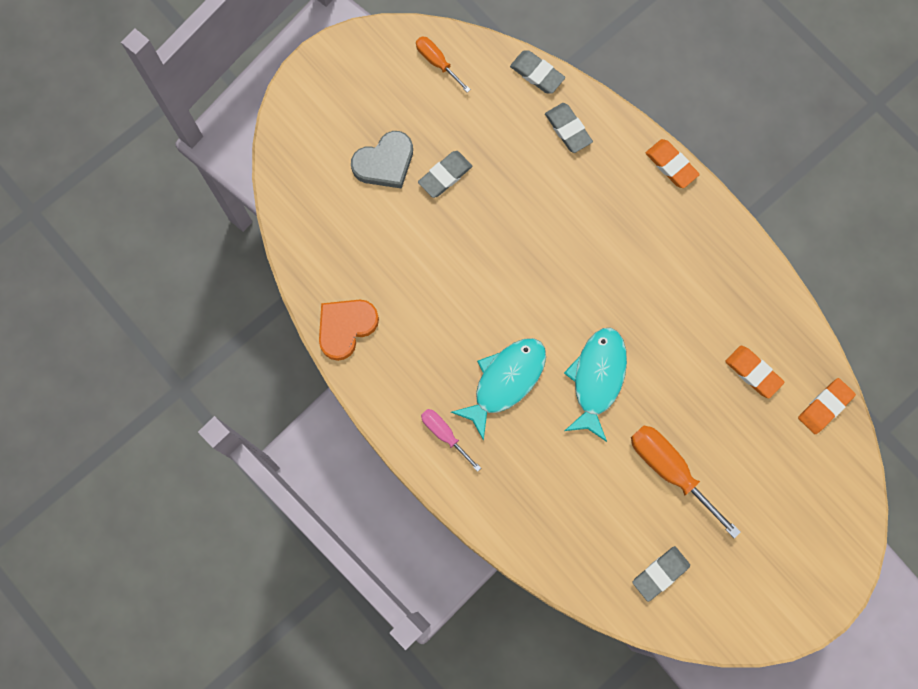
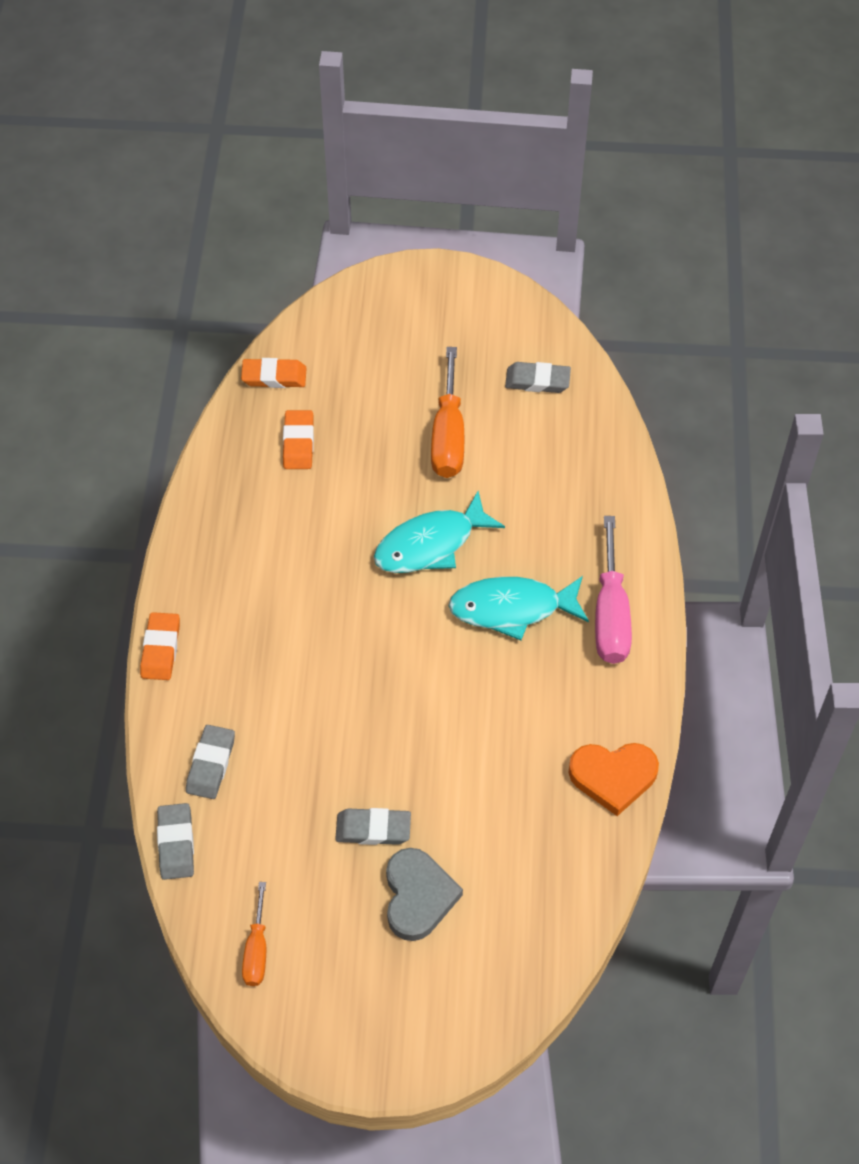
camera: 135 degrees left, 20 degrees down
(385, 163) = (418, 896): grey heart -> grey heart turned 75 degrees clockwise
(444, 434) = (610, 614): pink screwdriver -> pink screwdriver, size x1.75

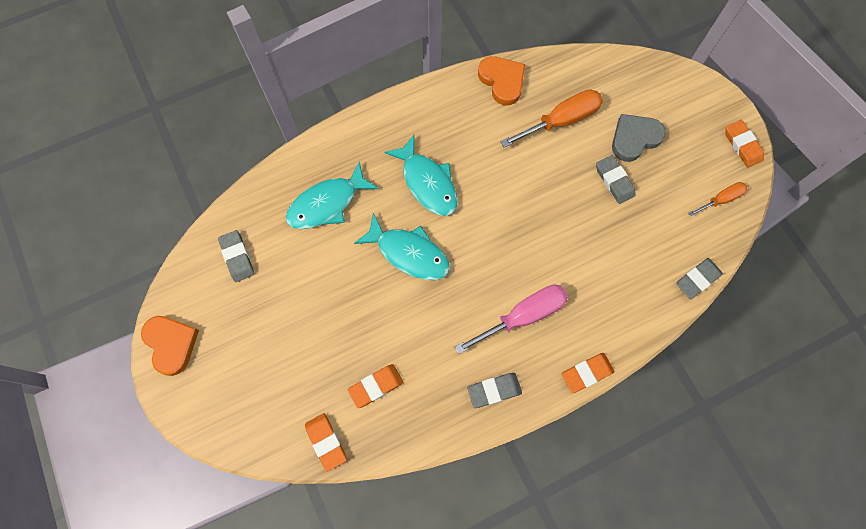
camera: 120 degrees left, 15 degrees up
(211, 764) = (638, 291): grey eraser -> grey eraser (494, 390)
(314, 1041) = (742, 145): none -> orange eraser
(448, 435) = (315, 289): orange screwdriver -> orange screwdriver (561, 121)
(473, 290) = (171, 344): none -> orange heart
(551, 492) = (327, 204): none -> turquoise fish
(610, 614) = (399, 129): pink screwdriver -> pink screwdriver (523, 316)

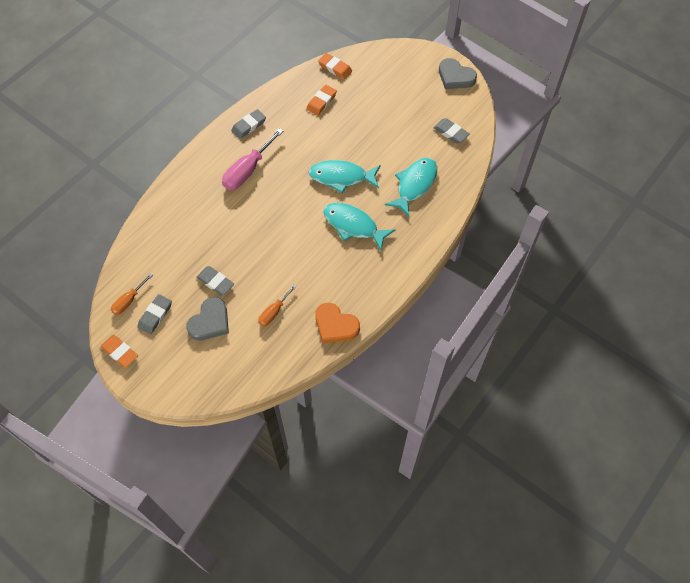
camera: 155 degrees right, 10 degrees down
(171, 344) = (455, 77): orange heart -> grey heart
(561, 121) = (274, 312): orange screwdriver -> orange screwdriver, size x0.57
(587, 373) = (194, 155): orange eraser -> none
(697, 279) = (134, 238): grey eraser -> grey eraser (155, 315)

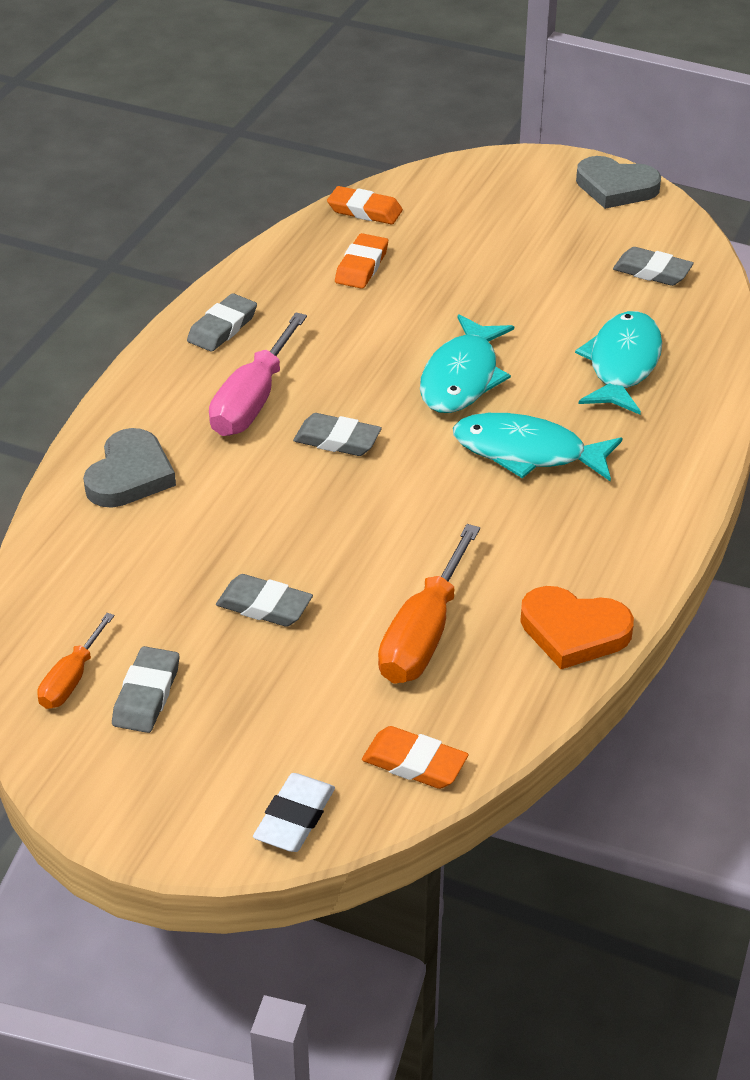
camera: 15 degrees left, 20 degrees down
(120, 352) = (87, 783): orange eraser -> orange eraser (414, 763)
(192, 388) = (294, 817): none -> white eraser
(210, 322) = (283, 681): grey heart -> grey heart (130, 475)
(274, 312) = (423, 634): orange screwdriver -> orange screwdriver, size x1.75
(275, 200) = (337, 440): none -> grey eraser
(341, 177) = (462, 378): turquoise fish -> turquoise fish turned 60 degrees counterclockwise

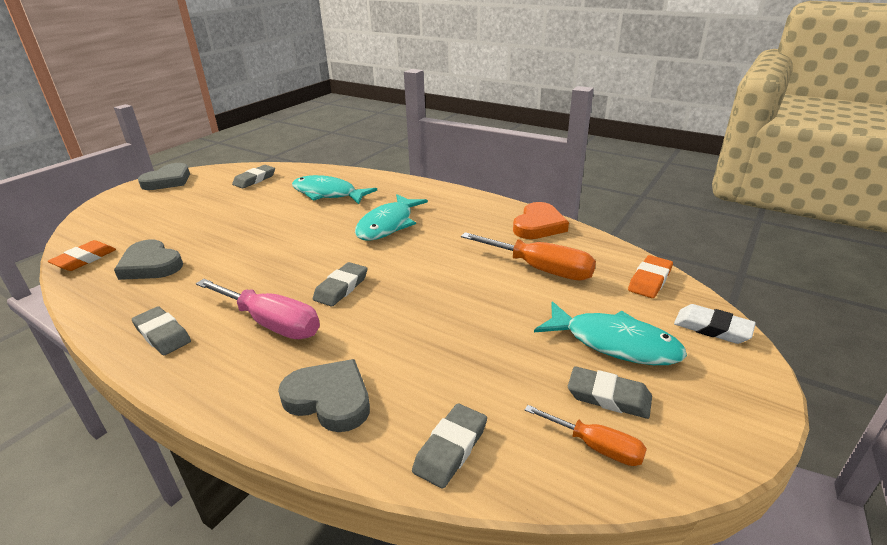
camera: 80 degrees left, 10 degrees down
(264, 606) = (509, 330): grey eraser -> grey eraser (450, 448)
(361, 266) = (151, 265): orange eraser -> grey heart
(462, 378) = (306, 238): turquoise fish -> turquoise fish (614, 343)

